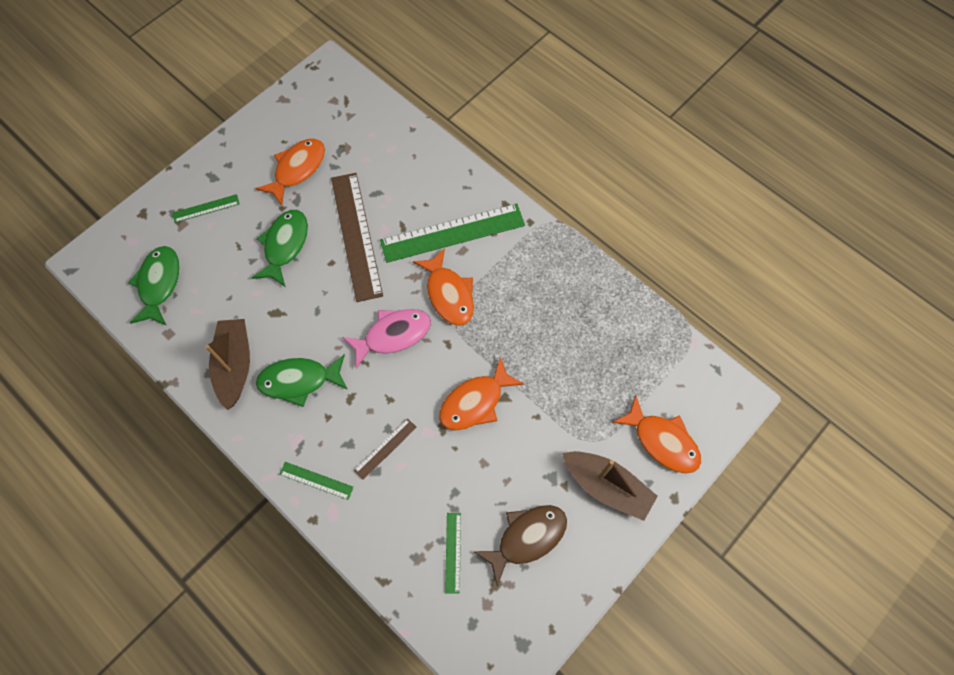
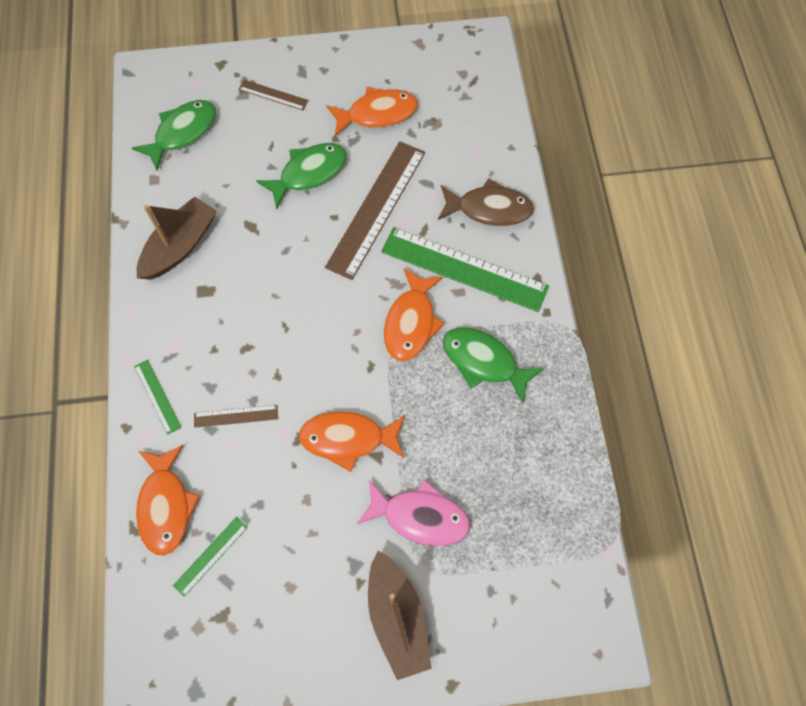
camera: 40 degrees right, 0 degrees up
(206, 208) = (273, 95): green ruler -> brown ruler
(299, 380) = (218, 299): green fish -> green fish (484, 362)
(393, 335) = (330, 321): pink fish -> pink fish (420, 516)
(527, 538) = (284, 600): brown fish -> brown fish (489, 209)
(662, 441) = (489, 621): orange fish -> orange fish (166, 506)

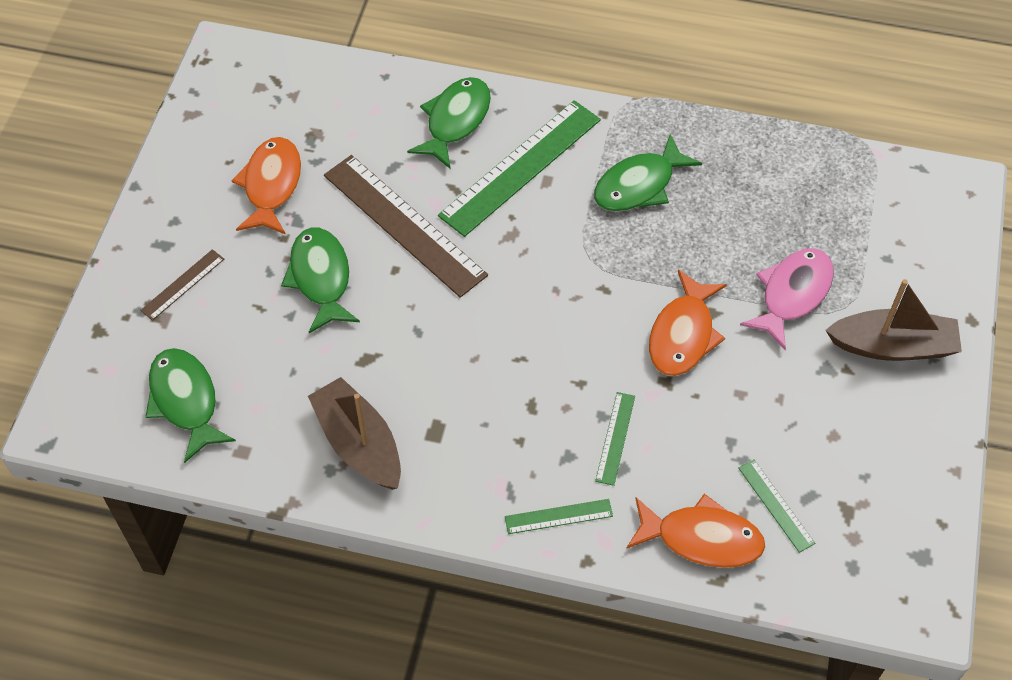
camera: 70 degrees left, 10 degrees down
(236, 416) = (615, 438): brown ruler -> green ruler
(411, 322) = (565, 235): orange fish -> none
(489, 209) = (455, 121): brown fish -> green fish

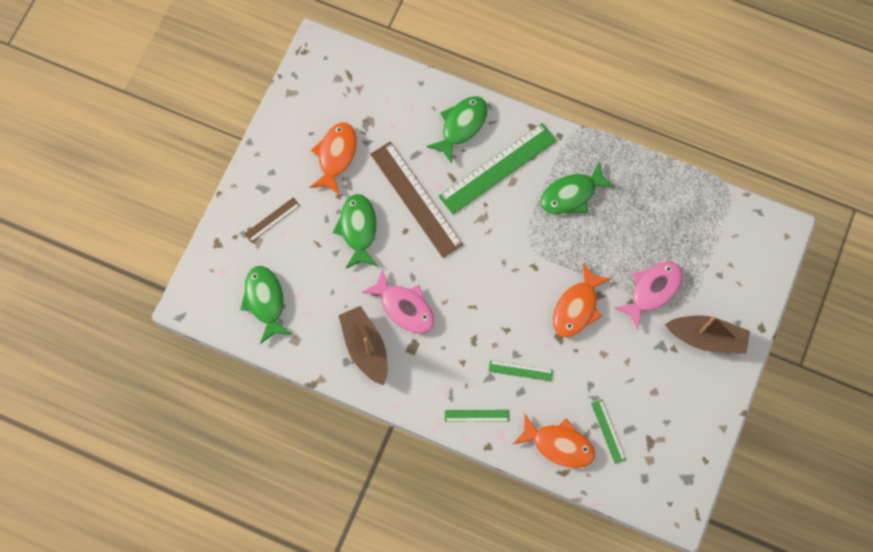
camera: 10 degrees right, 15 degrees up
(411, 375) = (404, 307): none -> pink fish
(615, 438) = (520, 370): green ruler -> green ruler turned 75 degrees clockwise

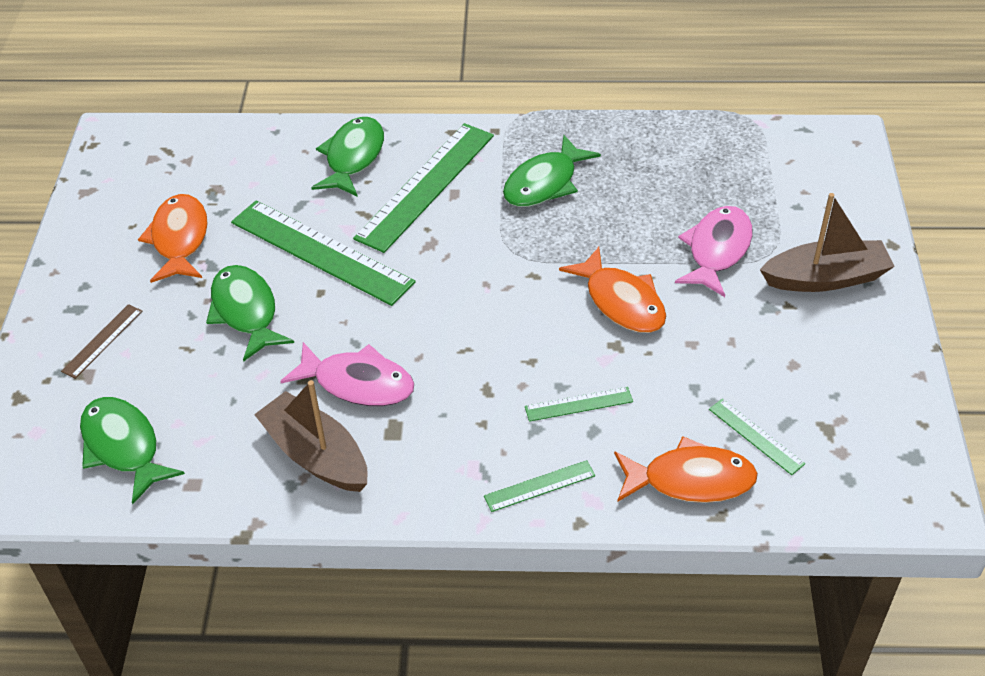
camera: 20 degrees left, 25 degrees down
(416, 199) = (321, 252): brown ruler -> green ruler
(577, 307) = (621, 301): orange fish -> orange fish turned 45 degrees counterclockwise

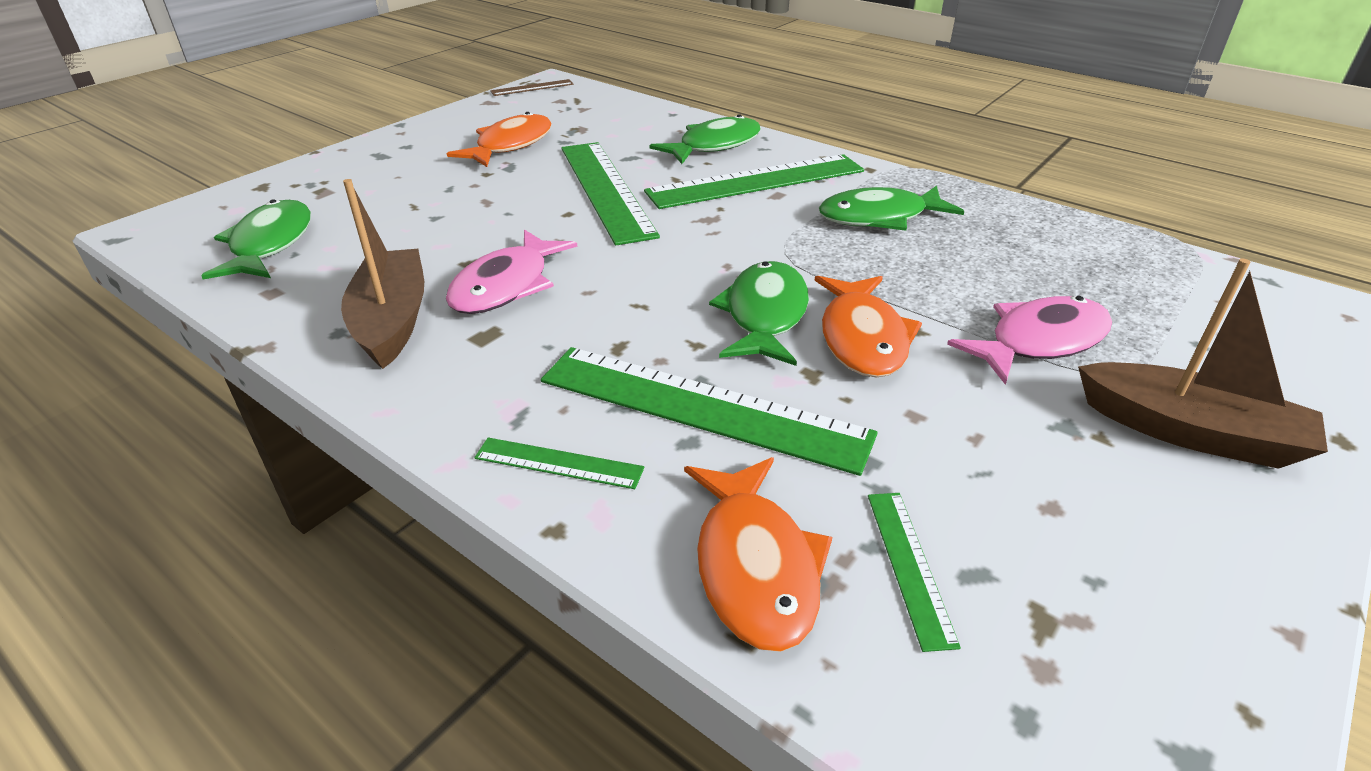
camera: 35 degrees right, 10 degrees down
(102, 341) = (366, 178): brown ruler -> brown ruler (532, 88)
(246, 312) = (491, 202): green fish -> green fish (764, 315)
(358, 383) = (506, 286): pink fish -> pink fish turned 60 degrees clockwise
(578, 404) = (702, 407): green ruler -> green ruler, size x2.17
(690, 480) = (755, 566): orange fish -> orange fish turned 45 degrees clockwise

